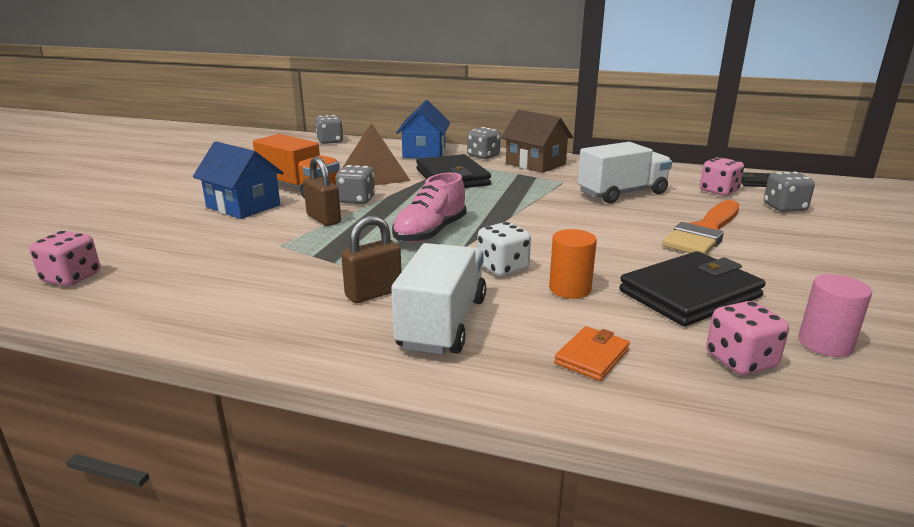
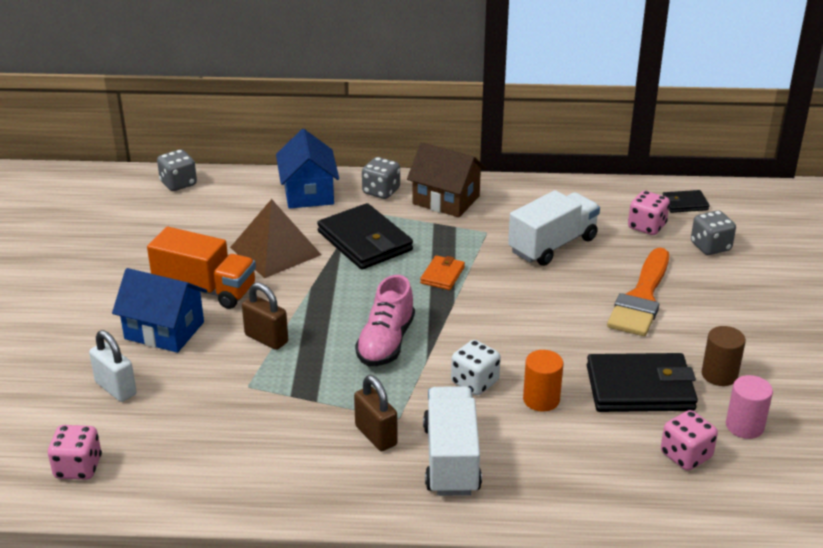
camera: 15 degrees left, 10 degrees up
(166, 233) = (116, 388): none -> white padlock
(356, 200) = (282, 300): grey dice -> none
(373, 293) = (376, 435): brown padlock -> brown padlock turned 75 degrees counterclockwise
(591, 356) = (578, 472): orange wallet -> orange wallet (442, 275)
(689, 294) = (640, 388): black wallet -> black wallet turned 45 degrees clockwise
(791, 295) = (719, 375): none -> brown cylinder

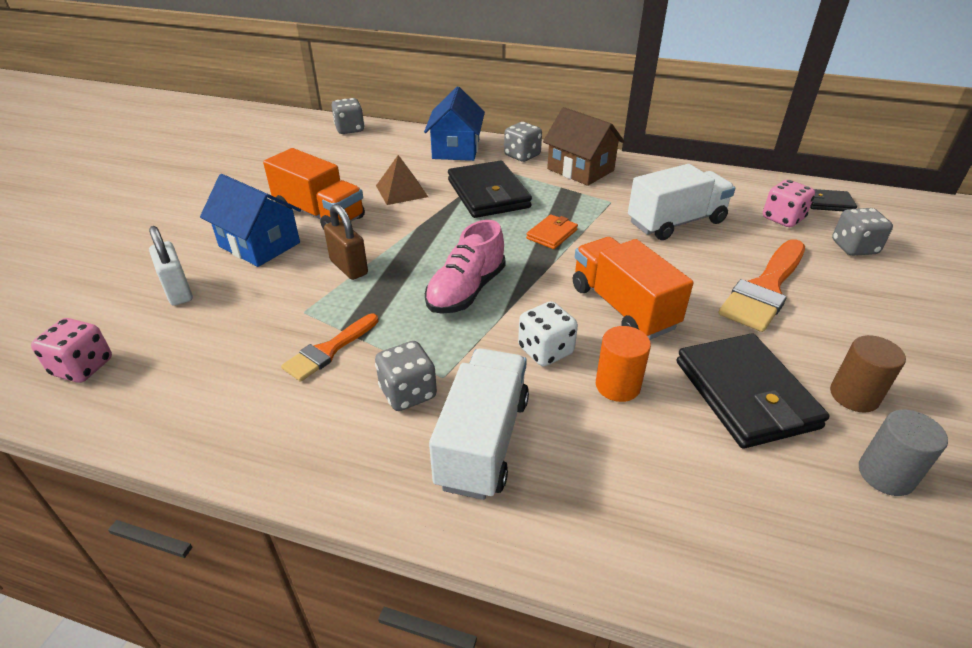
camera: 15 degrees right, 5 degrees up
(275, 251) = (401, 191): brown pyramid -> brown pyramid, size x0.66
(290, 414) = (329, 350): none -> orange brush
(376, 435) = (408, 393): brown padlock -> grey dice
(527, 334) = (623, 307): none -> orange truck
(640, 388) = (745, 394): black wallet -> black wallet turned 60 degrees clockwise
(686, 455) = (795, 502): pink dice -> none
(744, 426) = (885, 475): pink cylinder -> grey cylinder

